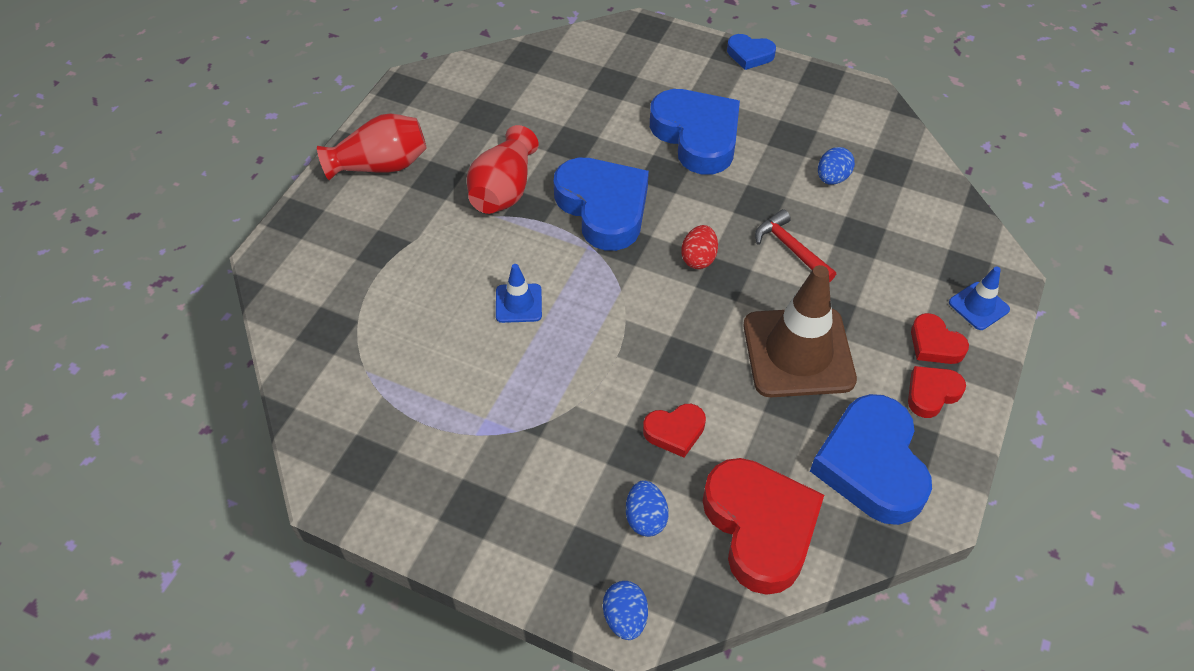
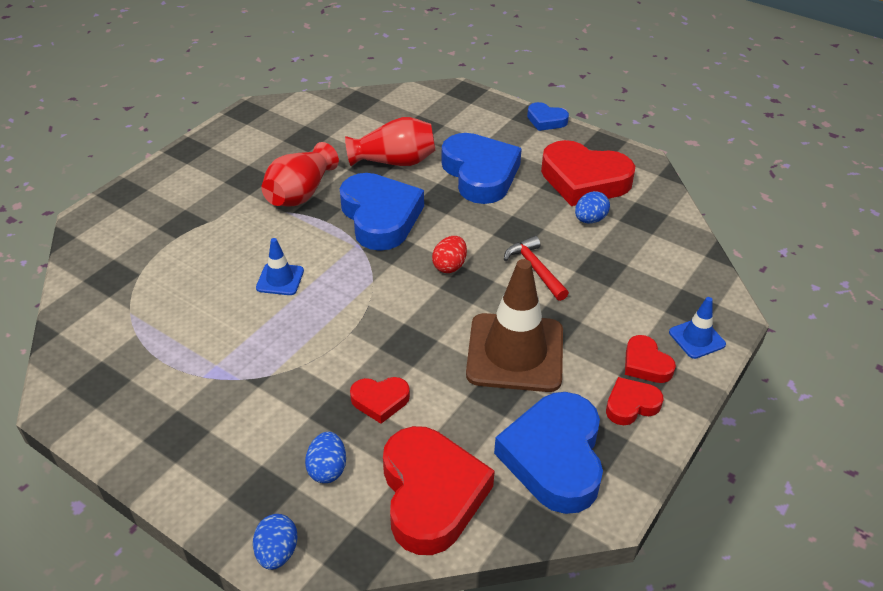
camera: 10 degrees right, 10 degrees down
(380, 165) = (206, 163): red vase -> red vase (394, 161)
(812, 128) = (584, 180): none -> red heart

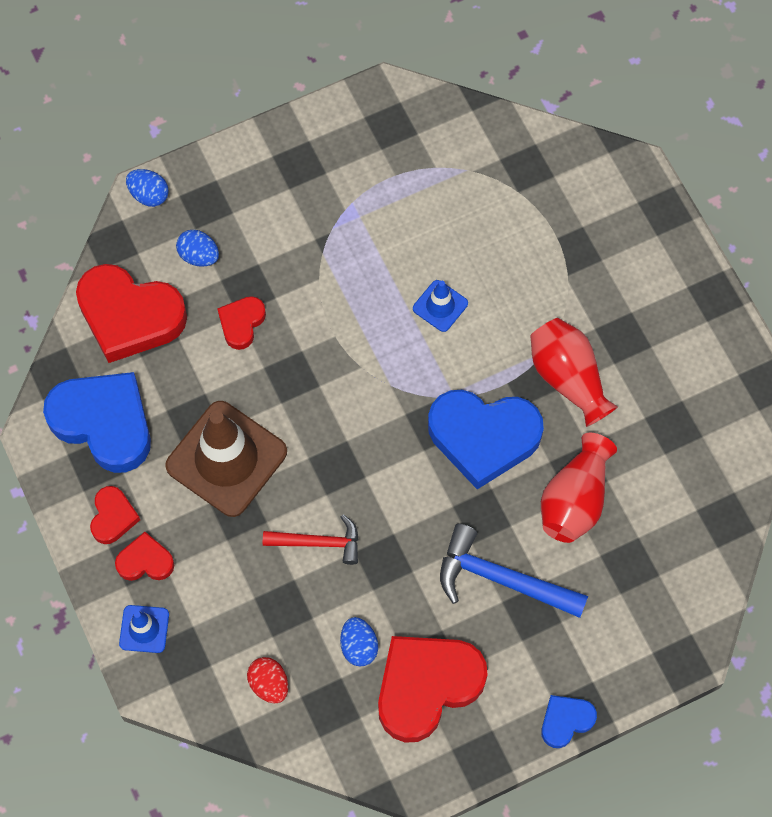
camera: 120 degrees right, 25 degrees up
(449, 266) = (370, 465): red egg -> red egg (269, 684)
(480, 174) = (501, 579): blue heart -> blue hammer

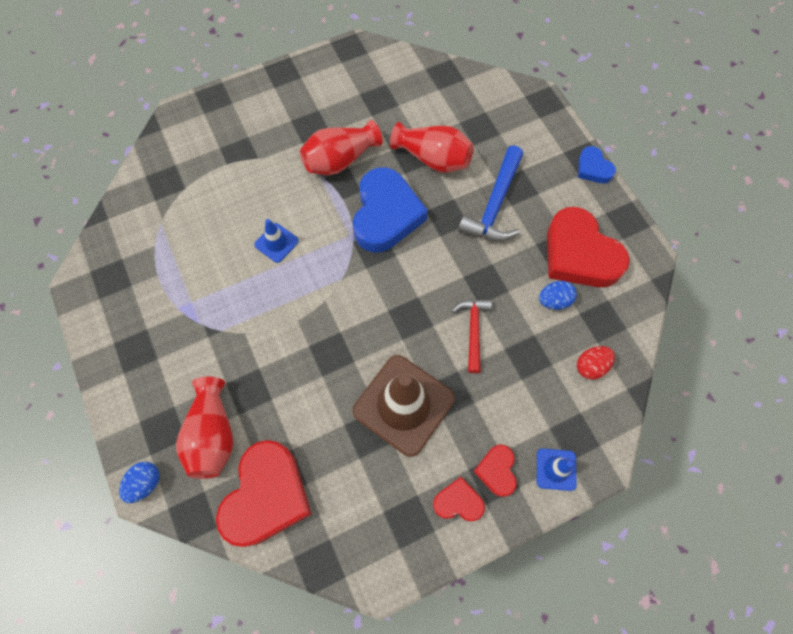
camera: 90 degrees left, 0 degrees up
(104, 423) = (370, 515): blue heart -> none
(199, 256) = (213, 434): blue egg -> red vase
(241, 323) = (280, 395): red heart -> none

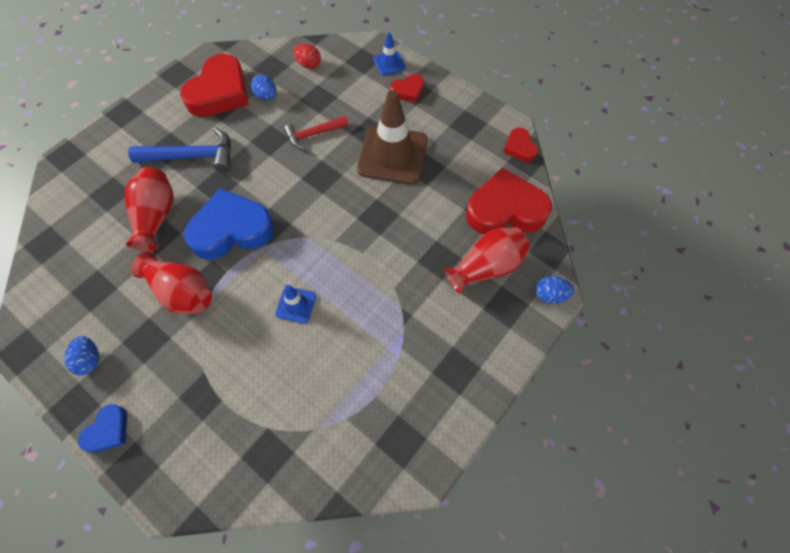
camera: 115 degrees left, 5 degrees down
(315, 87) = (90, 360): none -> blue egg
(458, 502) = (439, 103): red heart -> red heart (519, 148)
(593, 168) = (133, 105): blue heart -> blue heart (108, 430)

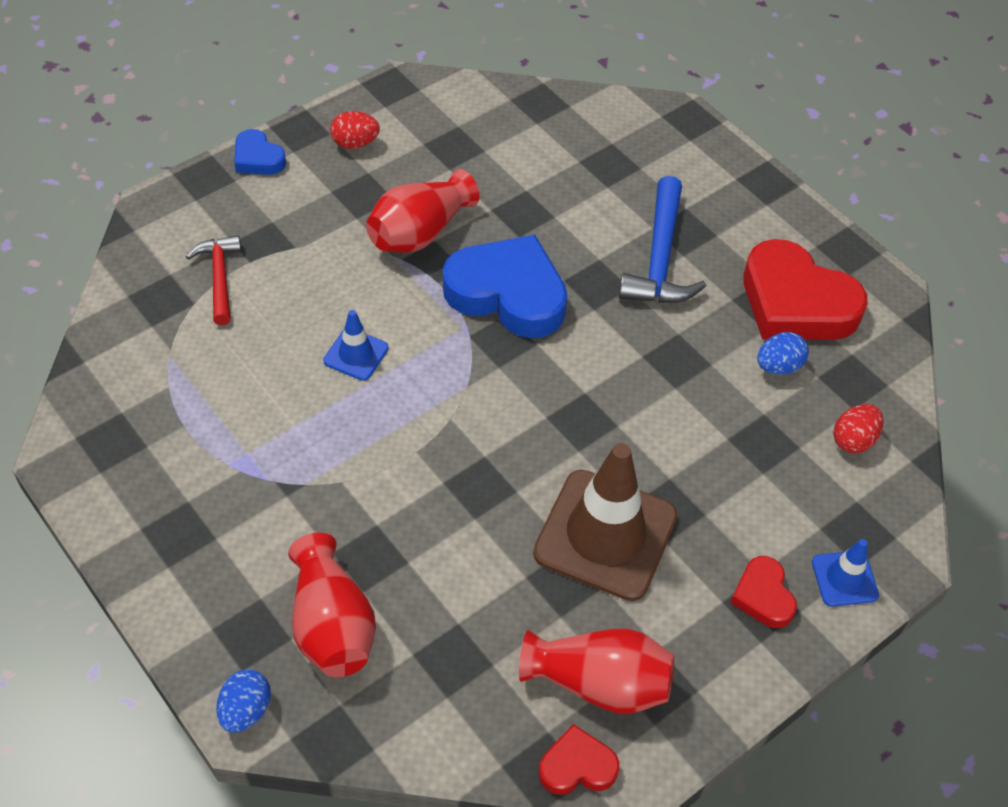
camera: 100 degrees right, 10 degrees down
(90, 360) = (355, 143): blue egg -> red egg
(156, 216) = (555, 212): red vase -> red vase (599, 683)
(231, 230) = (508, 294): blue heart -> blue heart turned 60 degrees counterclockwise
(313, 134) = (676, 422): red hammer -> red hammer (219, 277)
(505, 209) = (438, 692): red heart -> none

